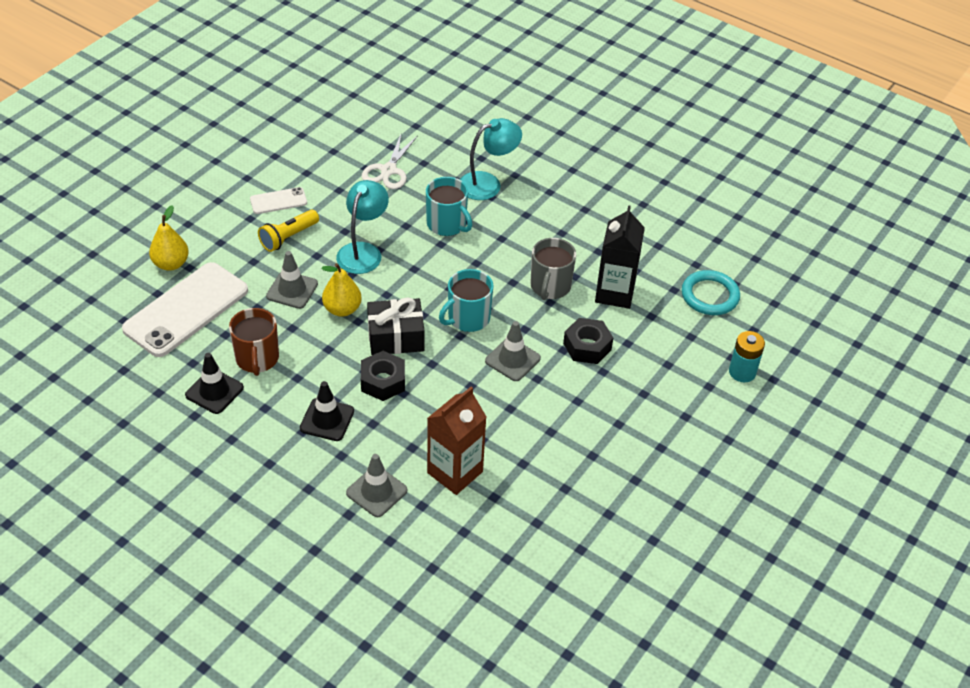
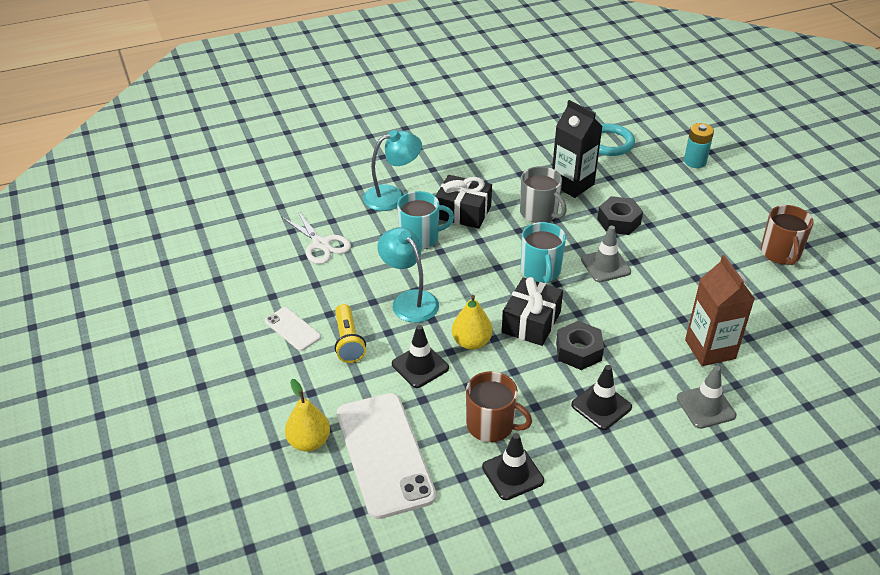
camera: 55 degrees left, 5 degrees down
(278, 201) = (292, 329): white phone -> white phone turned 60 degrees counterclockwise
(292, 290) = (420, 366): grey traffic cone -> black traffic cone
(488, 183) = (392, 196): turquoise lamp -> turquoise lamp turned 60 degrees clockwise
(505, 236) = (463, 212): none -> black gift
(645, 487) = (780, 253): none -> brown mug

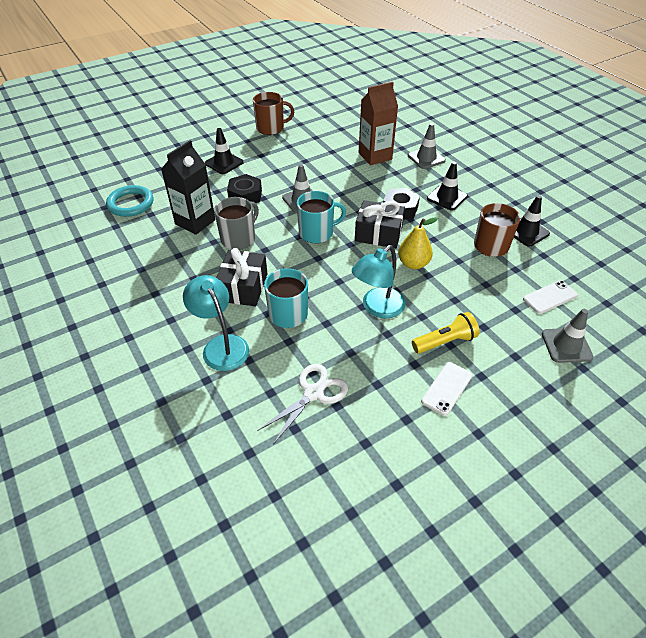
camera: 100 degrees left, 5 degrees up
(309, 442) = (566, 345): yellow pear -> grey traffic cone
(384, 454) = (550, 297): white phone -> white phone, size x0.47
(420, 366) = (452, 290): black traffic cone -> black traffic cone (224, 163)
(695, 161) = (161, 160): turquoise battery -> none

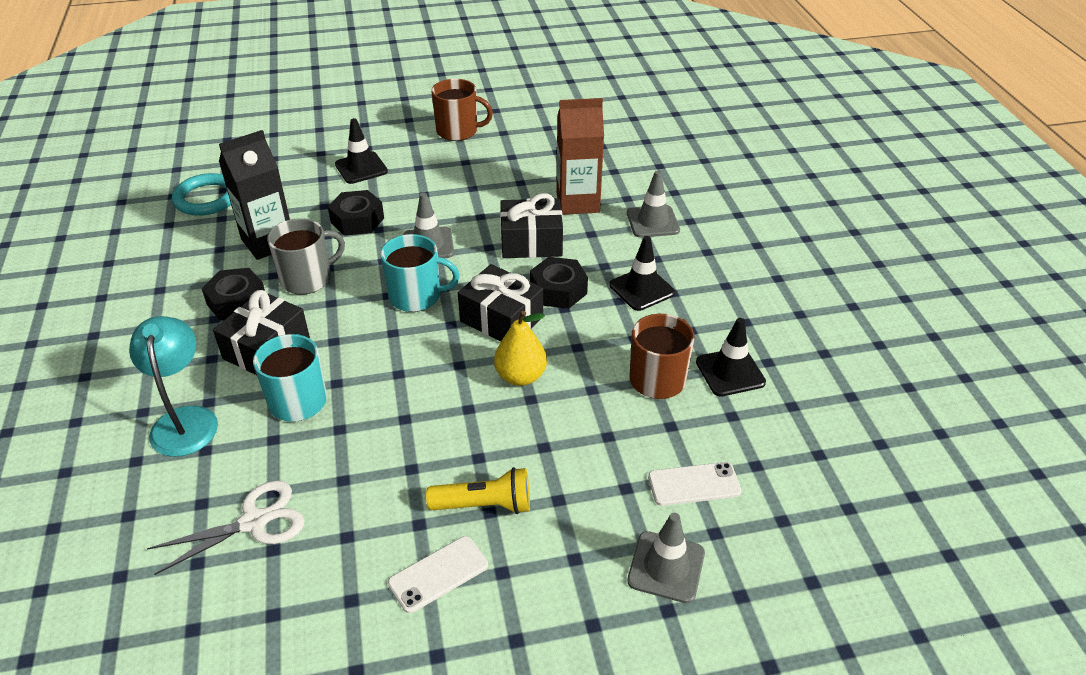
camera: 20 degrees right, 5 degrees down
(201, 264) = (237, 302): none -> black nut
(364, 185) = (531, 242): none -> black gift
(377, 308) = (423, 427): turquoise lamp -> none

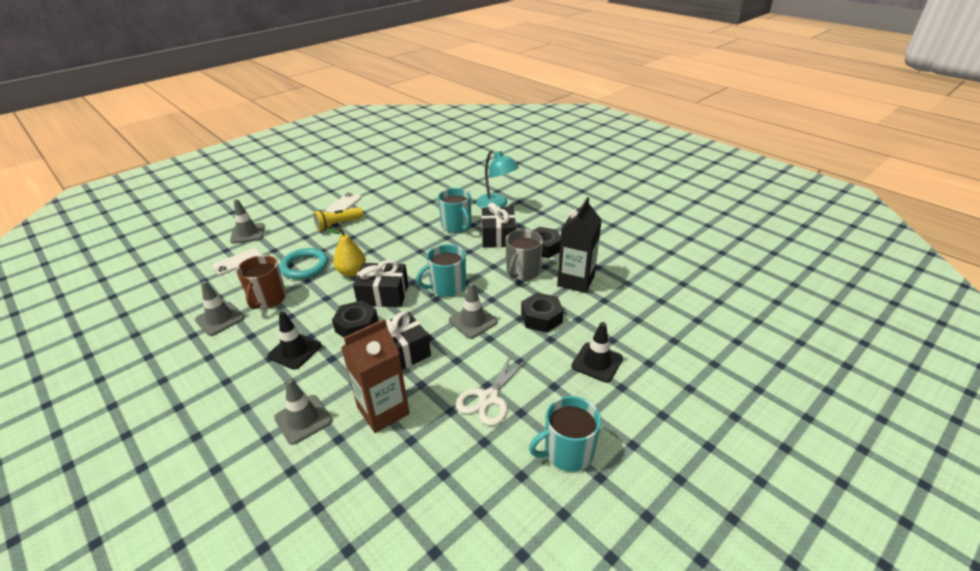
camera: 150 degrees right, 5 degrees down
(206, 198) = (659, 290): turquoise ring -> turquoise ring (305, 266)
(254, 522) = (428, 193): white scissors -> white scissors (489, 398)
(458, 131) = (567, 452): brown mug -> turquoise mug
(730, 372) = (220, 319): black traffic cone -> grey traffic cone

